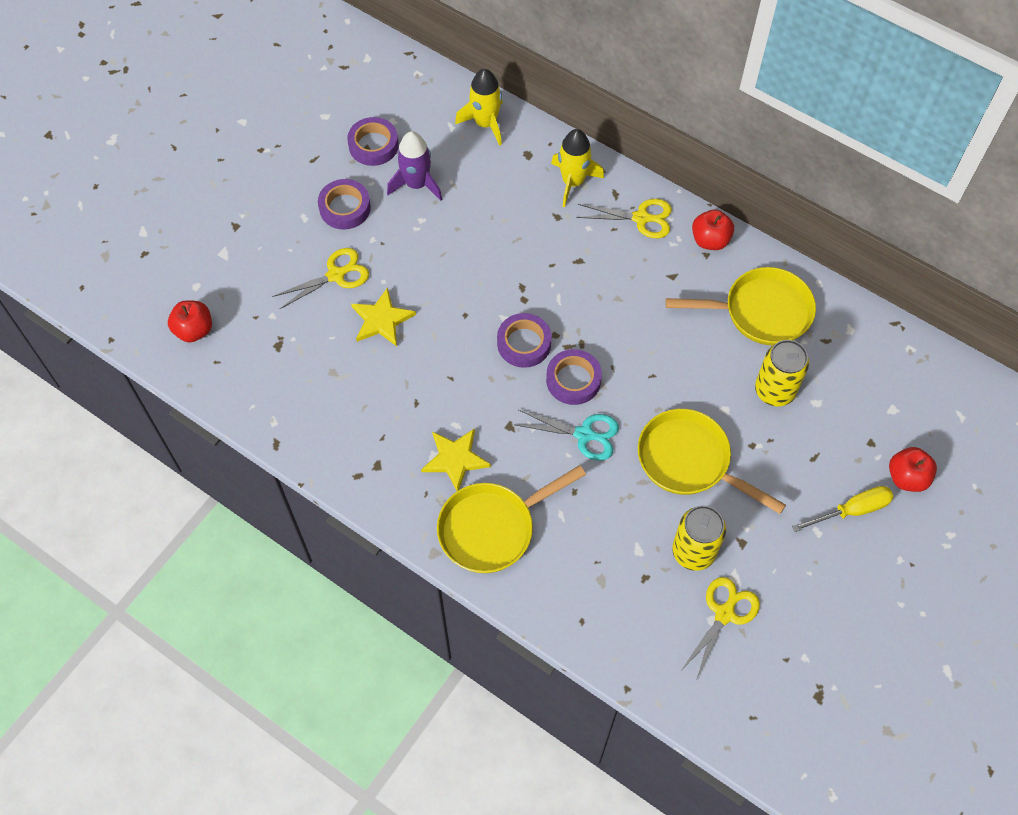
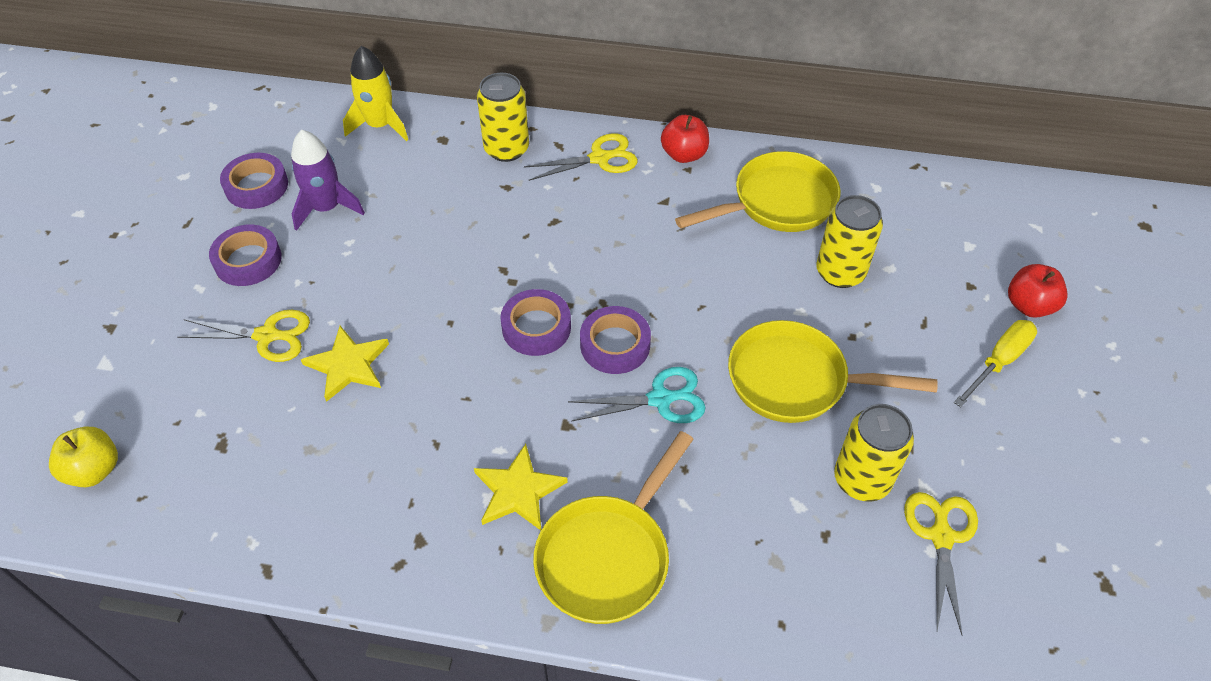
camera: 25 degrees left, 10 degrees down
(194, 330) = (94, 470): red apple -> yellow apple
(336, 275) = (267, 336): yellow scissors -> yellow scissors turned 60 degrees clockwise
(573, 182) = (506, 149): yellow rocket -> yellow can

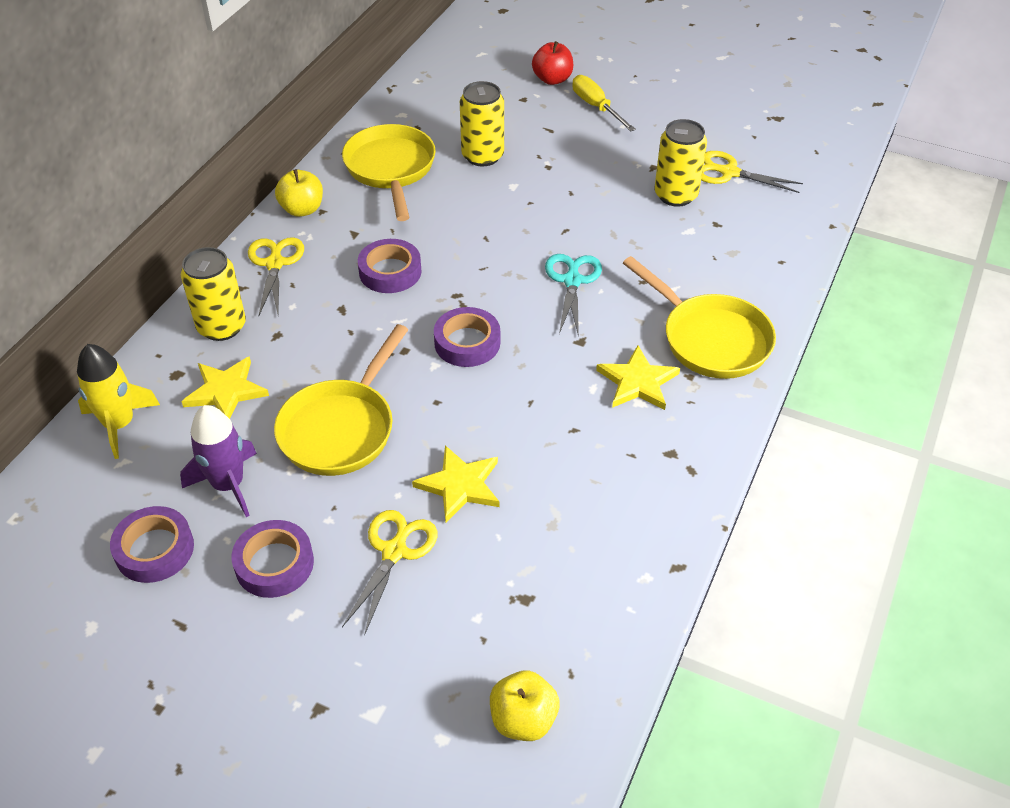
camera: 75 degrees left, 5 degrees down
(430, 175) = (226, 391): none -> yellow star
(615, 345) = (506, 296): purple tape -> purple tape (390, 271)
(684, 155) = (302, 209): red apple -> yellow apple
(795, 380) = (579, 205): yellow pan -> yellow pan (341, 428)

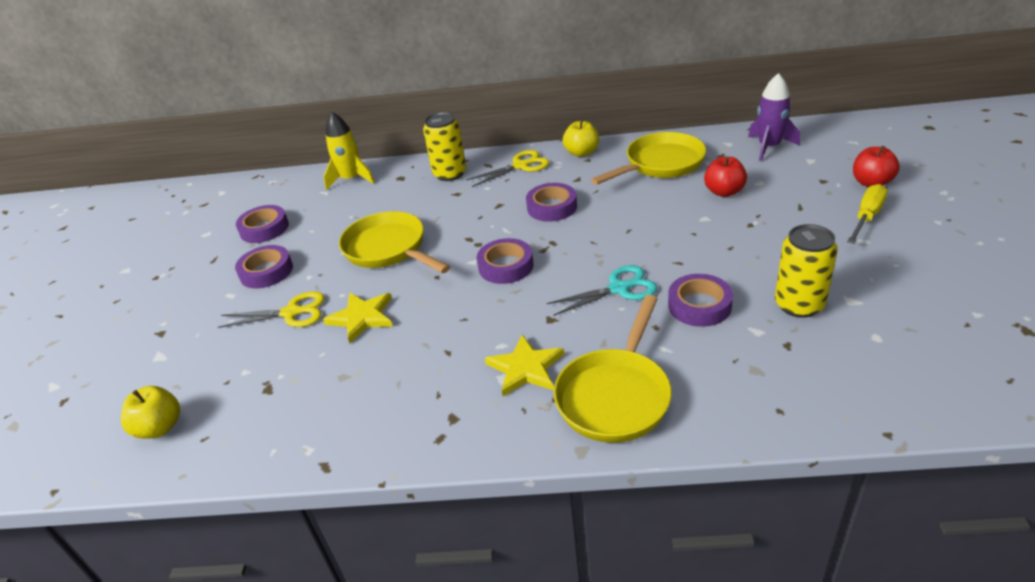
camera: 70 degrees right, 10 degrees down
(226, 391) = (396, 198): yellow star -> none
(228, 484) = (322, 230): purple rocket -> purple rocket (769, 147)
(341, 428) = (389, 249): yellow pan -> yellow pan turned 45 degrees clockwise
(482, 156) = (724, 192): yellow can -> red apple
(634, 245) = (699, 305): none -> purple tape
(729, 172) = (879, 326): yellow scissors -> none

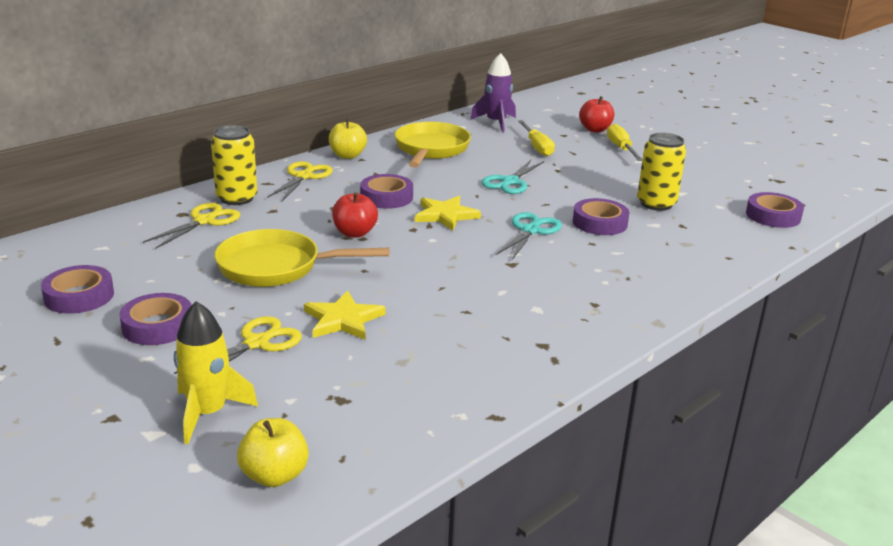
camera: 50 degrees left, 10 degrees down
(351, 179) = (119, 229): yellow rocket -> yellow rocket (208, 413)
(404, 189) = (205, 221): none -> yellow scissors
(506, 266) = (416, 245): purple tape -> purple tape (773, 216)
(525, 368) = (544, 297): yellow star -> yellow star (445, 215)
(615, 395) = (629, 287): yellow pan -> none
(680, 224) = (510, 182): none -> turquoise scissors
(724, 192) = (508, 156): red apple -> red apple (354, 233)
(769, 189) = (537, 147): none -> yellow screwdriver

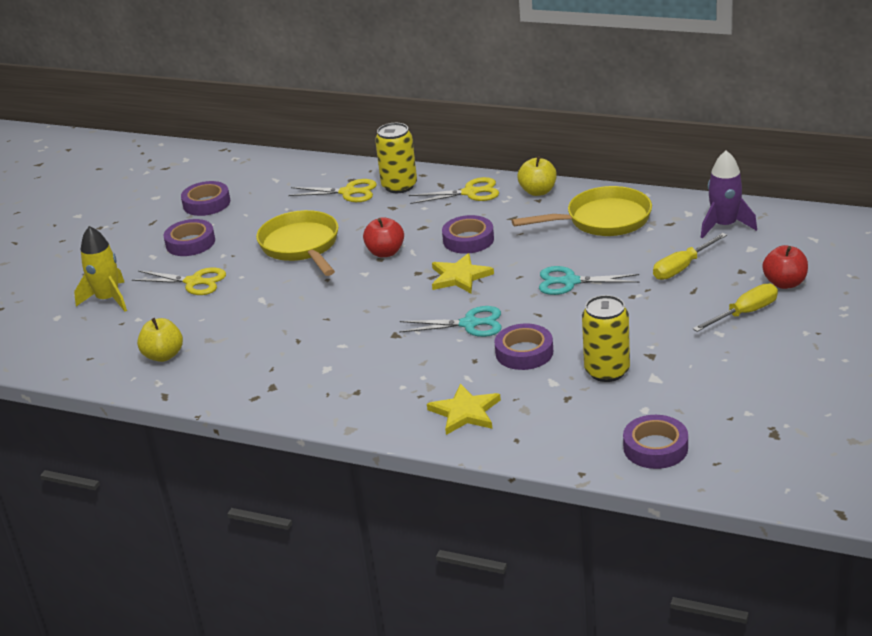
camera: 70 degrees right, 5 degrees up
(275, 475) = (61, 344): yellow apple -> yellow apple (163, 355)
(343, 319) = (247, 299): yellow star -> yellow star (465, 412)

